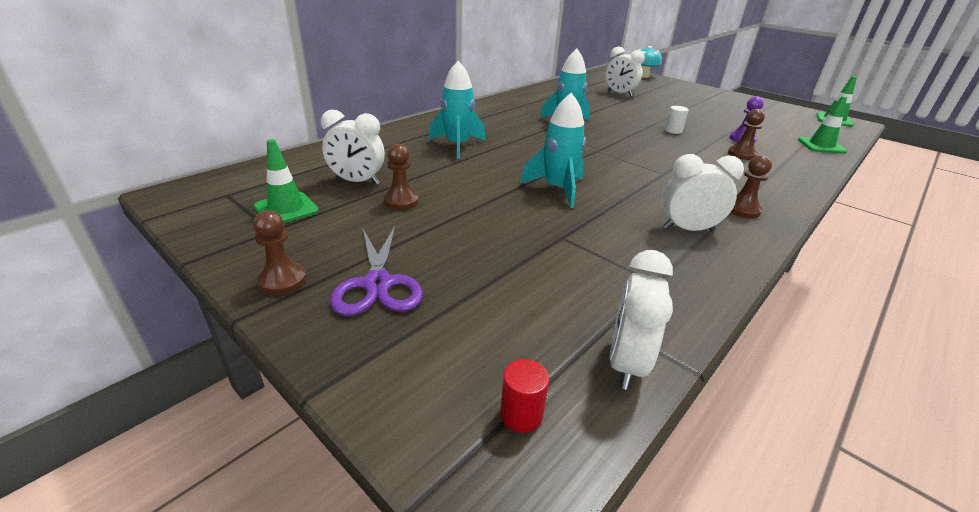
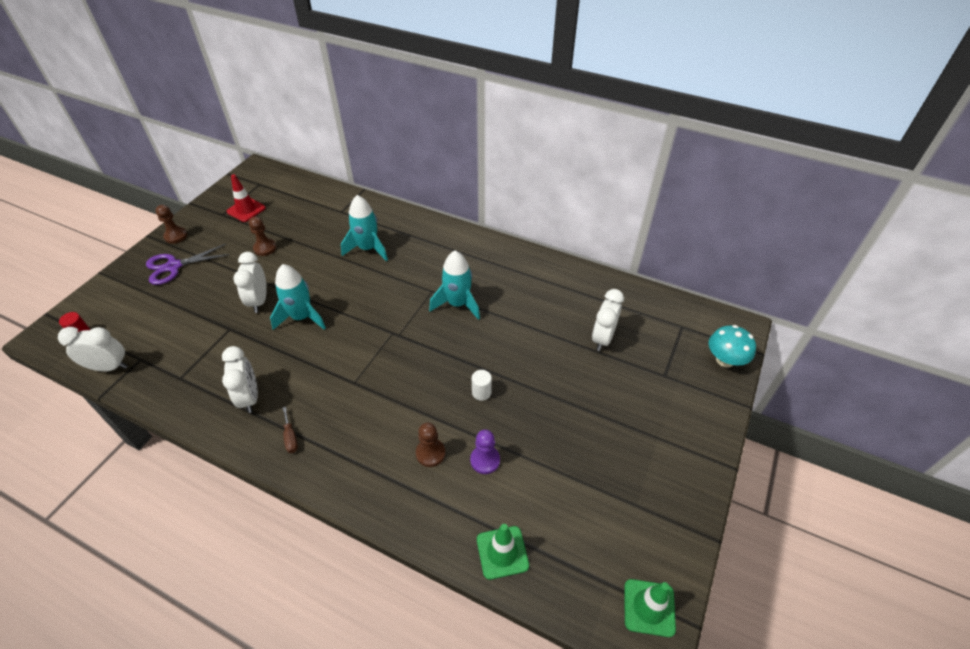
camera: 75 degrees right, 15 degrees up
(286, 209) = (246, 210): green traffic cone -> red traffic cone
(357, 182) = (288, 222): white clock -> white clock (259, 301)
(742, 210) = (290, 437): brown pawn -> brown screwdriver

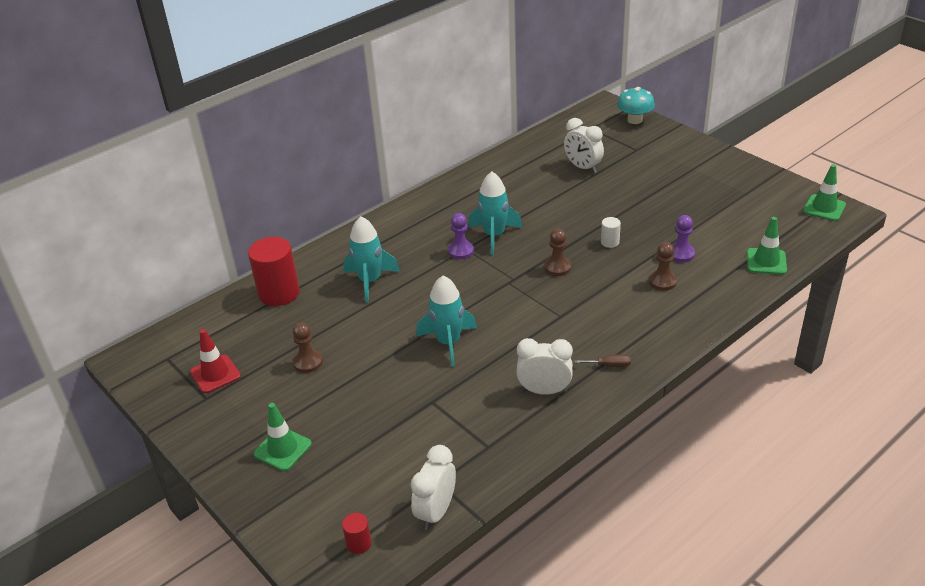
camera: 65 degrees left, 10 degrees down
(174, 266) = (282, 449): purple scissors -> green traffic cone
(176, 236) = (218, 446): brown pawn -> brown pawn (557, 267)
(259, 301) = (400, 374): white clock -> none
(340, 208) = (279, 293): none -> red cylinder
(426, 289) = (460, 251): none -> purple pawn

